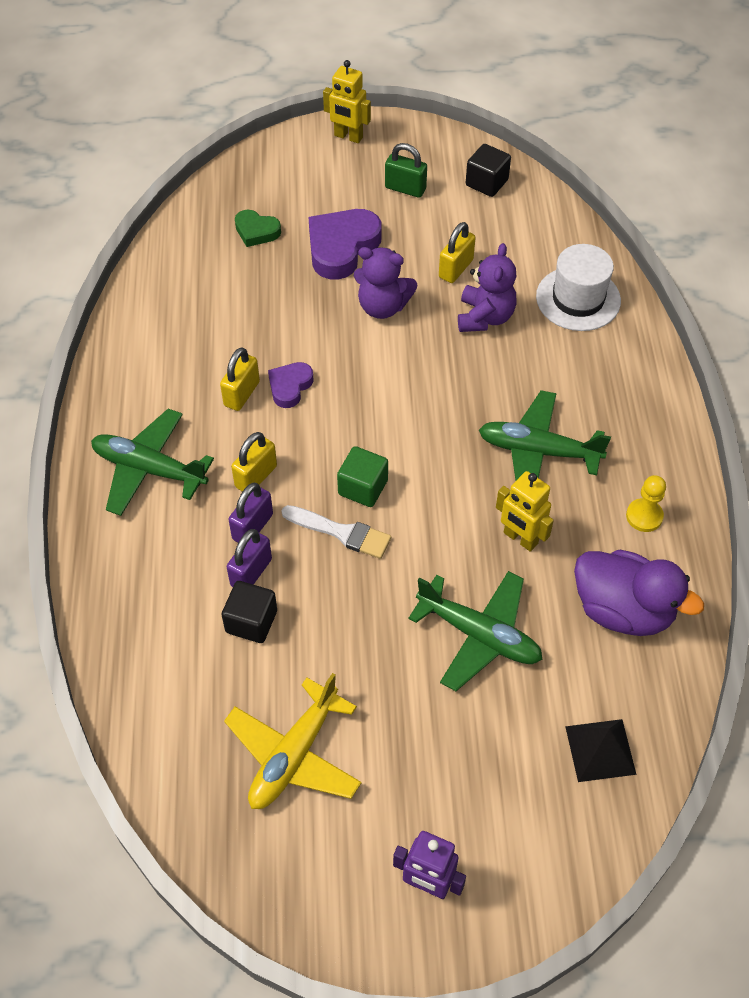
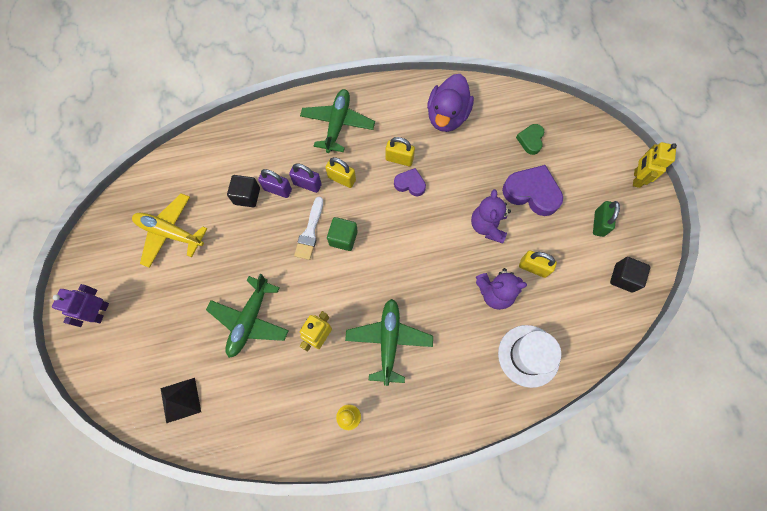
camera: 80 degrees right, 15 degrees up
(623, 610) = (276, 407): purple duck -> purple duck (447, 116)

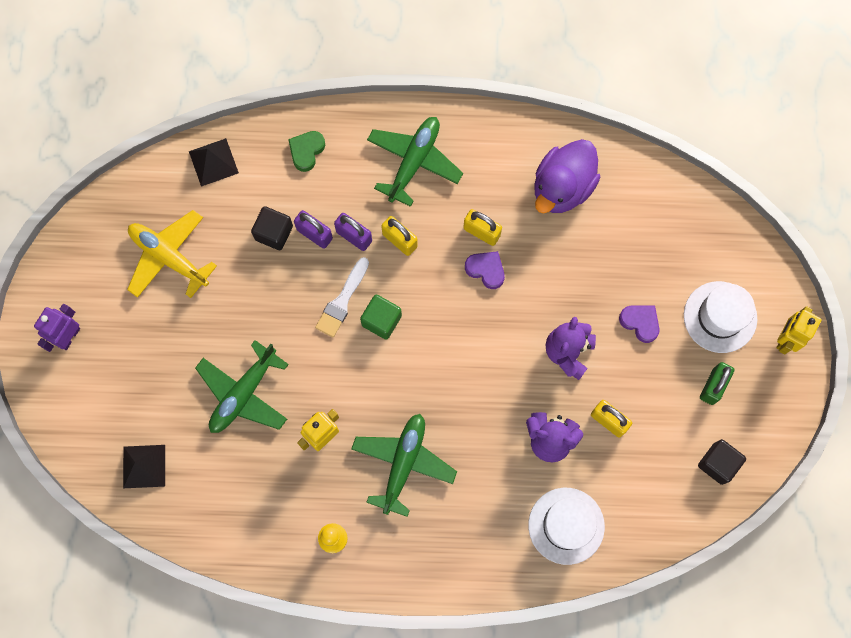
camera: 15 degrees right, 5 degrees up
(191, 158) = (213, 162): none -> black pyramid
(530, 140) = (663, 250): green heart -> green heart (306, 151)
(531, 193) = (640, 322): purple heart -> purple heart, size x0.56
(586, 175) = (720, 317): none -> white hat

